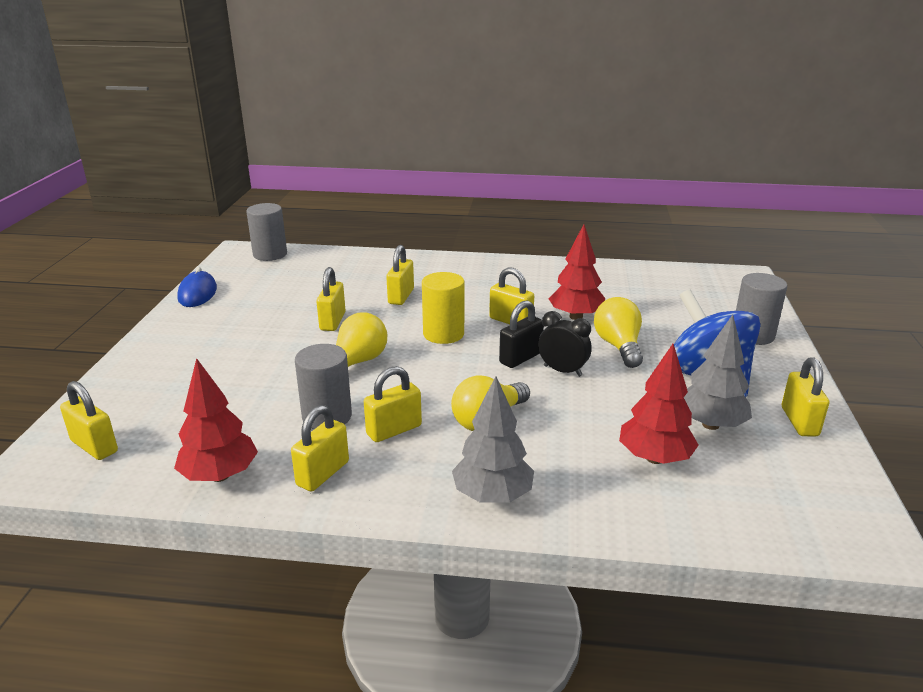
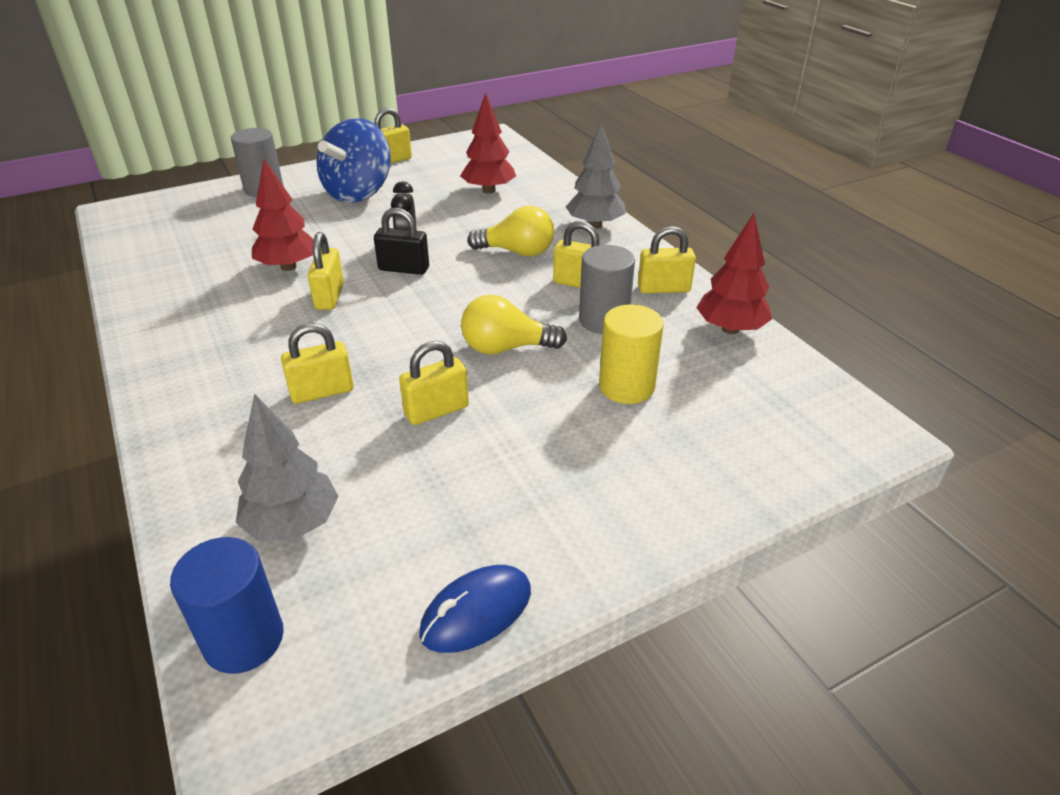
camera: 125 degrees left, 10 degrees up
(94, 446) = (809, 418): yellow padlock -> none
(270, 254) = (244, 639): grey cylinder -> blue cylinder
(443, 334) = (395, 323): yellow cylinder -> yellow cylinder (626, 387)
(618, 346) = (337, 234): yellow light bulb -> none
(710, 424) = (427, 182): grey tree -> grey tree (292, 524)

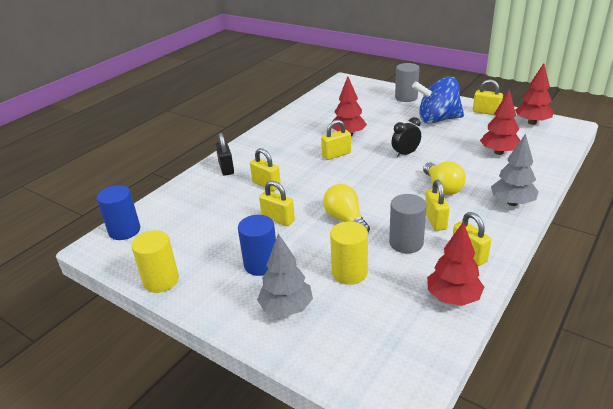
camera: 65 degrees right, 5 degrees down
(292, 524) = (184, 215): grey tree -> grey tree (286, 308)
(404, 269) = (382, 162): black padlock -> black padlock (226, 168)
(455, 149) = (532, 122): none -> red tree
(476, 612) = (161, 281): blue mouse -> yellow cylinder
(537, 466) = (261, 264): none -> blue cylinder

